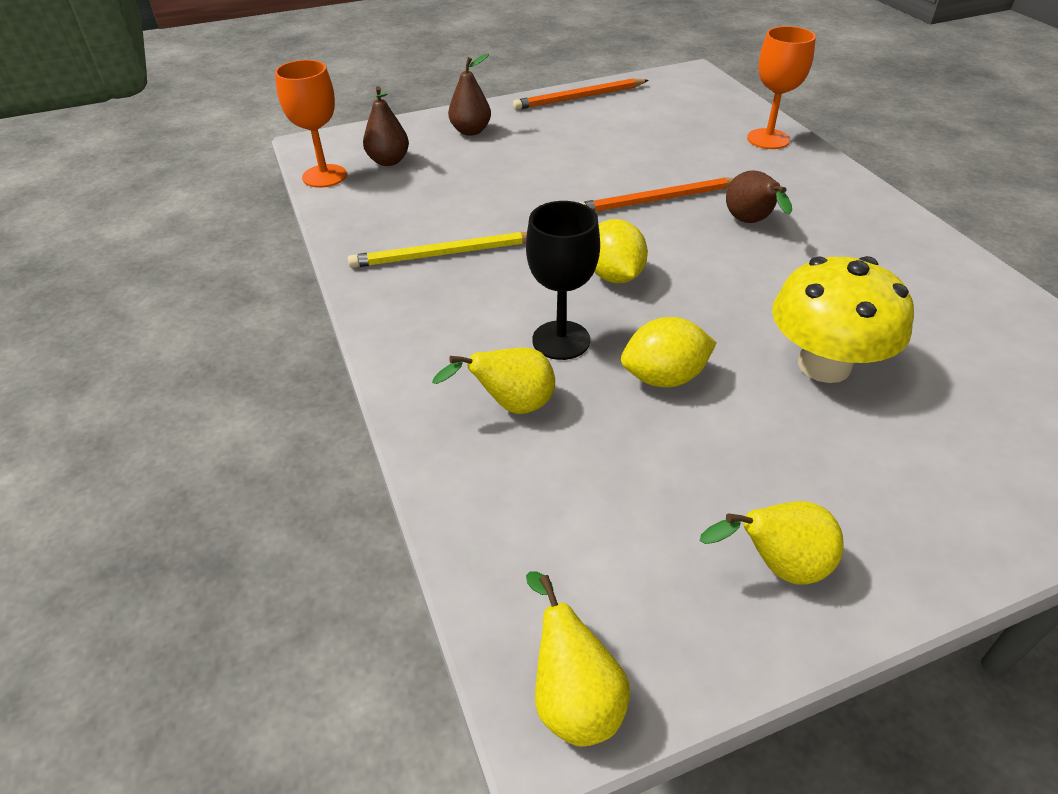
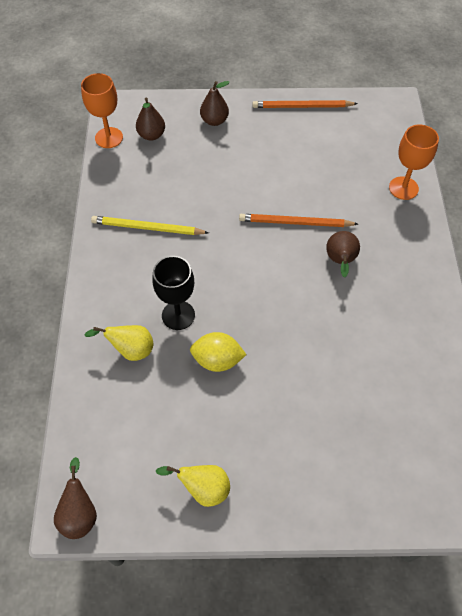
camera: 20 degrees right, 15 degrees up
(573, 697) = (80, 513): yellow pear -> brown pear
(614, 276) = (233, 277): yellow lemon -> none
(824, 365) = (308, 383): yellow mushroom -> none

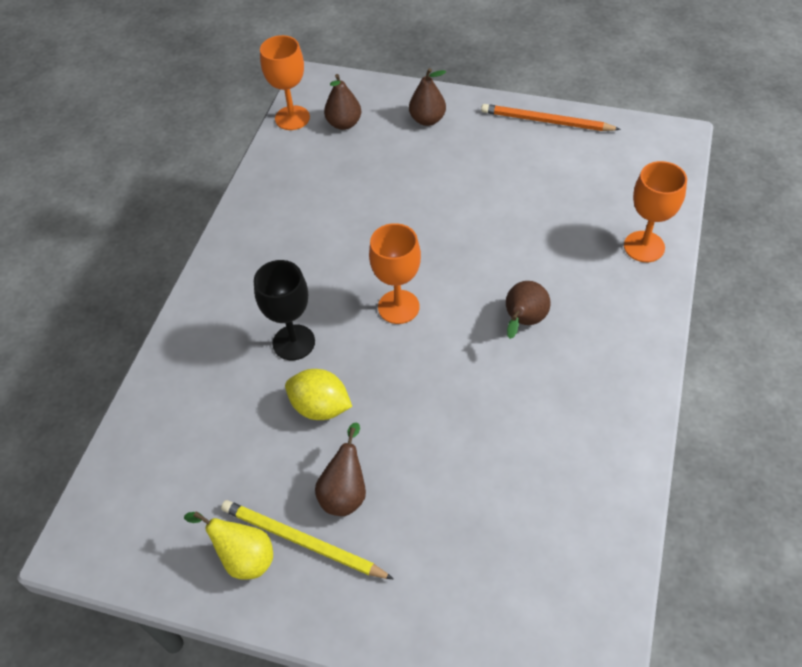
camera: 20 degrees right, 5 degrees down
(80, 513) = (89, 546): brown pear -> brown pear (345, 492)
(130, 350) = (221, 370): yellow pear -> none
(147, 228) = (297, 231): yellow pencil -> yellow pencil (302, 541)
(246, 270) = (398, 307): none -> orange goblet
(295, 223) = (482, 262): orange pencil -> none

